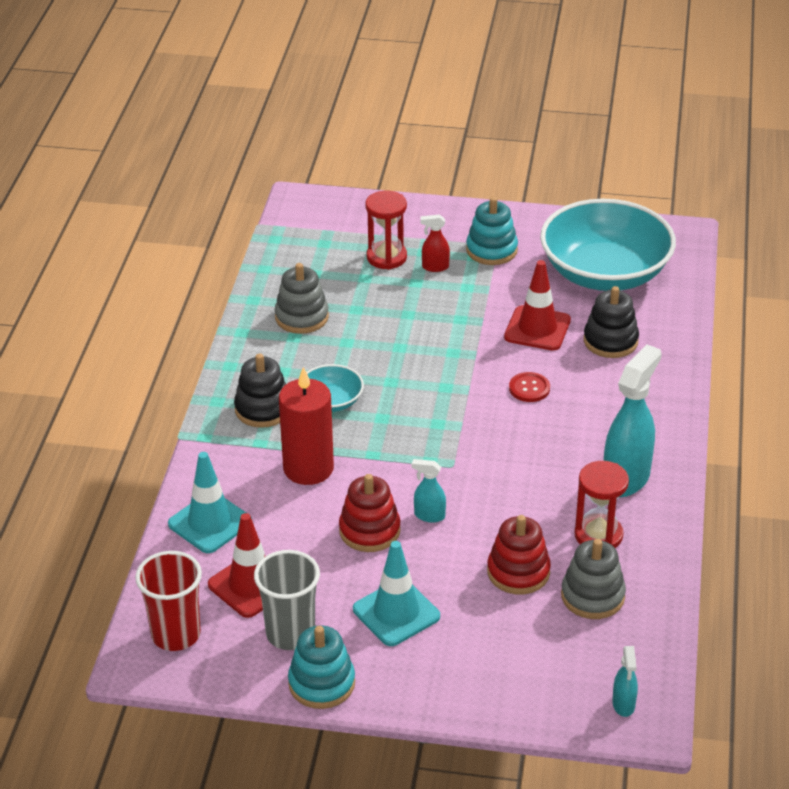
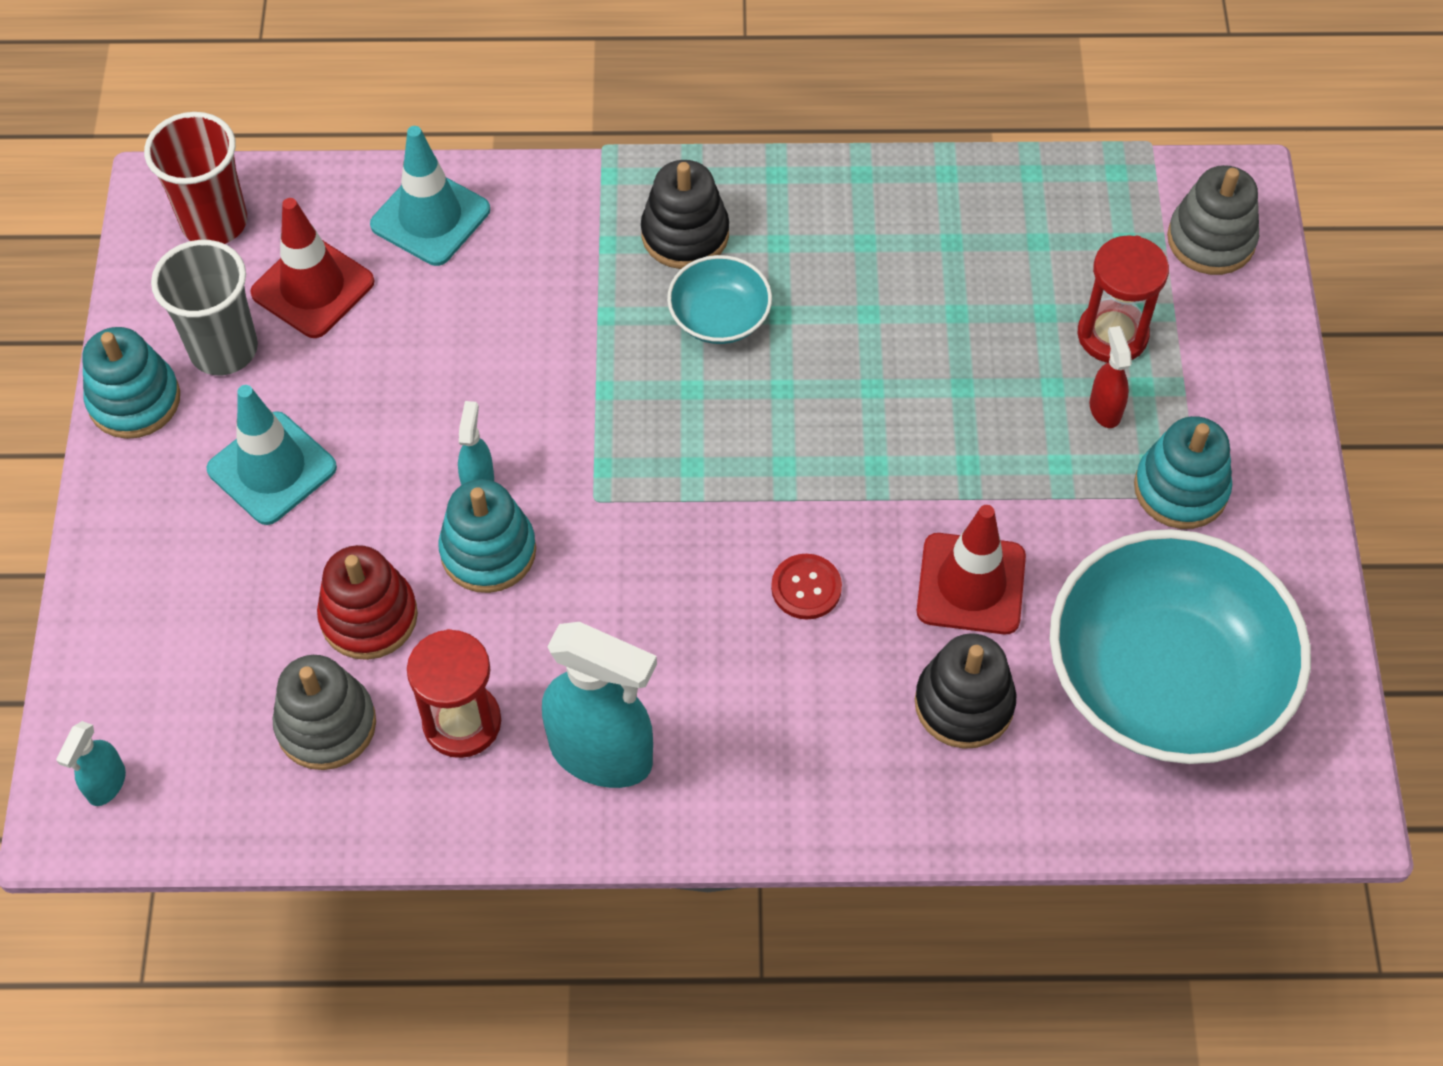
camera: 80 degrees right, 20 degrees up
(302, 317) = (919, 244): grey stacking toy -> grey stacking toy (1211, 240)
(308, 468) = (561, 313): red candle -> none
(369, 531) = (437, 411): red stacking toy -> none
(480, 515) = (488, 551): none -> turquoise stacking toy
(623, 704) = (106, 784): turquoise spray bottle -> turquoise spray bottle turned 60 degrees counterclockwise

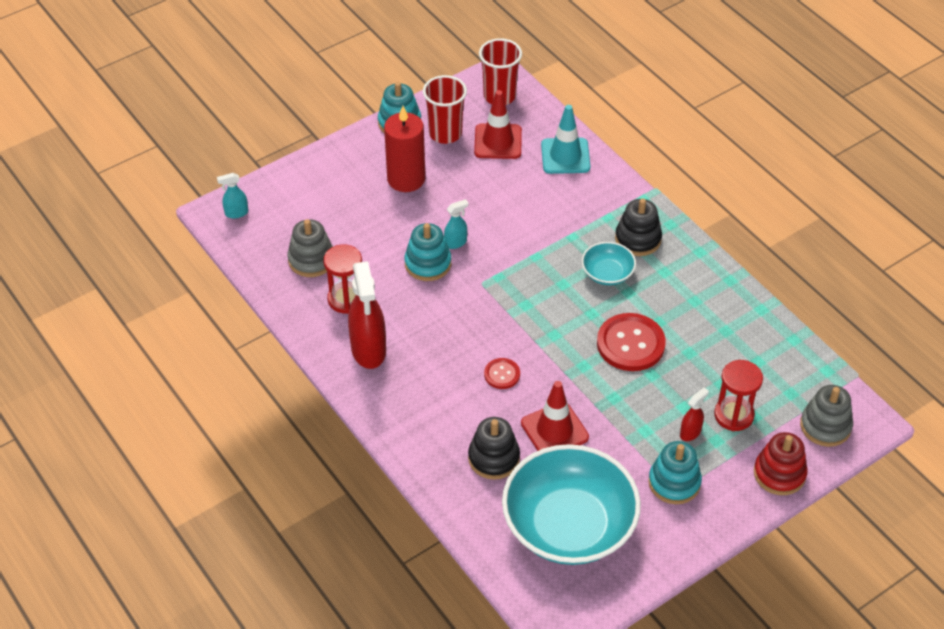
camera: 55 degrees right, 10 degrees down
(224, 349) = (445, 133): grey cup -> red cup
(272, 468) = (406, 179): turquoise traffic cone -> red candle
(369, 616) = (367, 245): red stacking toy -> red stacking toy (779, 474)
(602, 754) = (368, 350): turquoise spray bottle -> red spray bottle
(881, 376) = (630, 344): none -> red button

